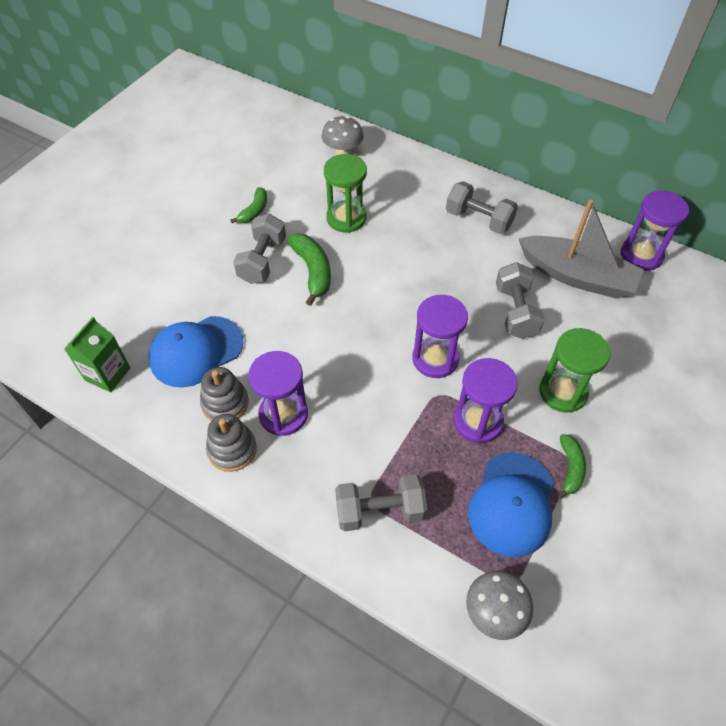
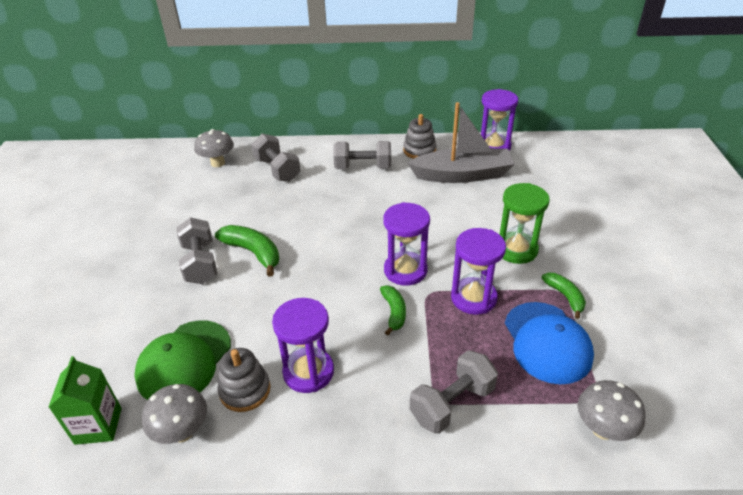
camera: 30 degrees left, 15 degrees down
(160, 413) = (182, 432): none -> grey mushroom
(196, 351) = (184, 361): blue cap -> green cap
(232, 449) = (280, 426): grey stacking toy -> grey stacking toy (419, 150)
(254, 211) = (165, 230): green banana -> green banana (394, 312)
(346, 218) = (254, 205): green hourglass -> none
(515, 312) = (439, 214): grey dumbbell -> grey dumbbell (277, 170)

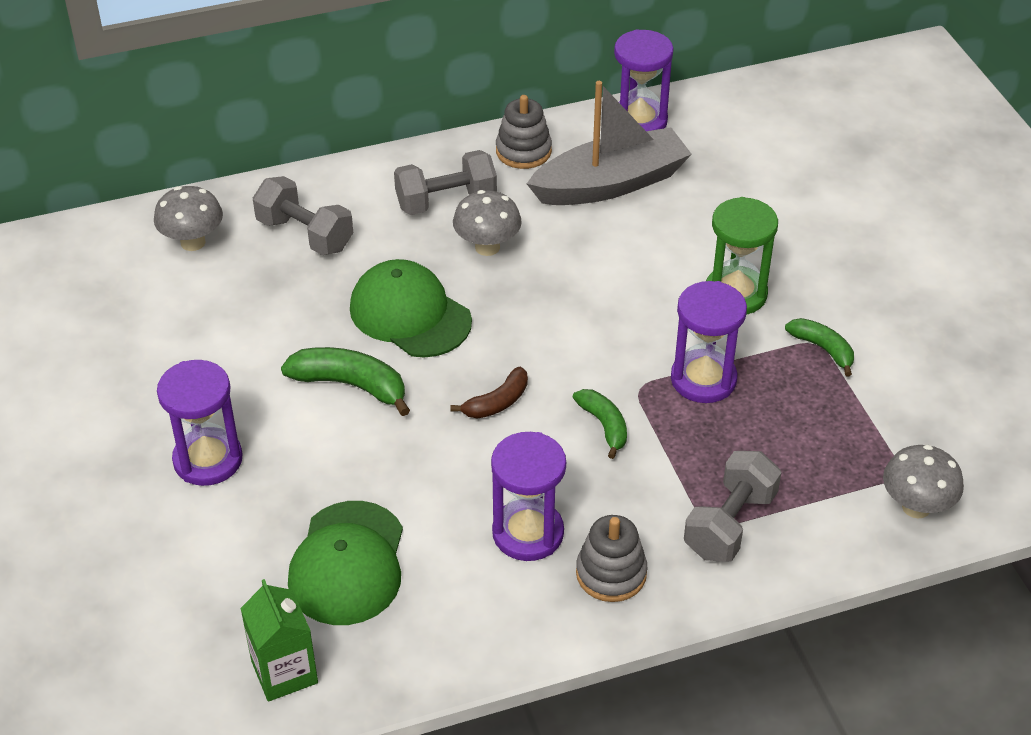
camera: 20 degrees left, 5 degrees up
(182, 432) = (403, 648): grey mushroom -> grey mushroom (487, 247)
(200, 263) = (278, 420): grey dumbbell -> none
(245, 390) = (456, 577): grey stacking toy -> grey stacking toy (611, 573)
(310, 221) = (410, 314): none -> green cap
(333, 282) = (497, 402): none -> brown banana
(405, 270) = (592, 361): purple hourglass -> purple hourglass (208, 460)
(547, 342) = (819, 417): blue cap -> none

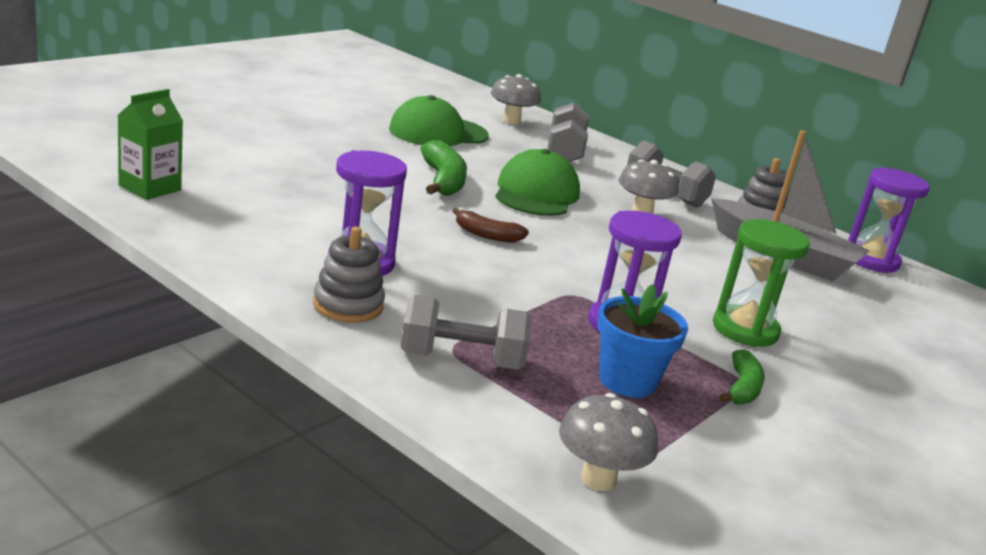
camera: 55 degrees right, 20 degrees down
(208, 460) = (326, 144): purple hourglass -> none
(348, 563) = (270, 198): green cap -> green cap (438, 132)
(604, 425) = (513, 283): green banana -> none
(792, 421) = (627, 381): none -> blue flower pot

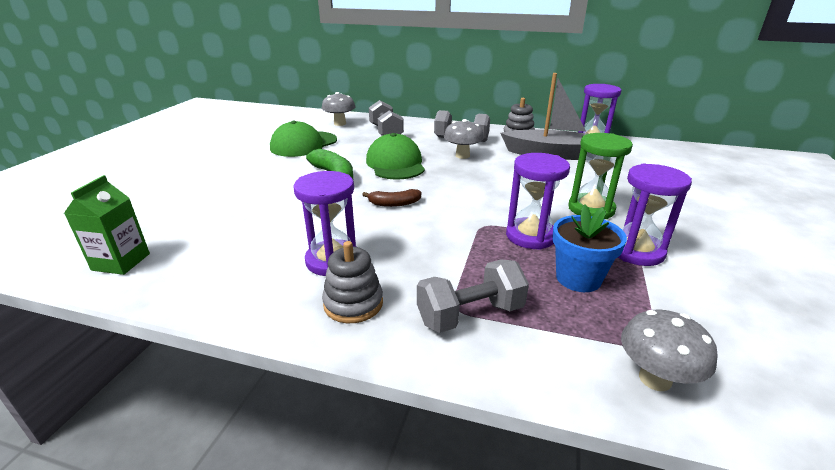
camera: 20 degrees left, 5 degrees up
(742, 388) = (636, 251): green banana -> purple hourglass

